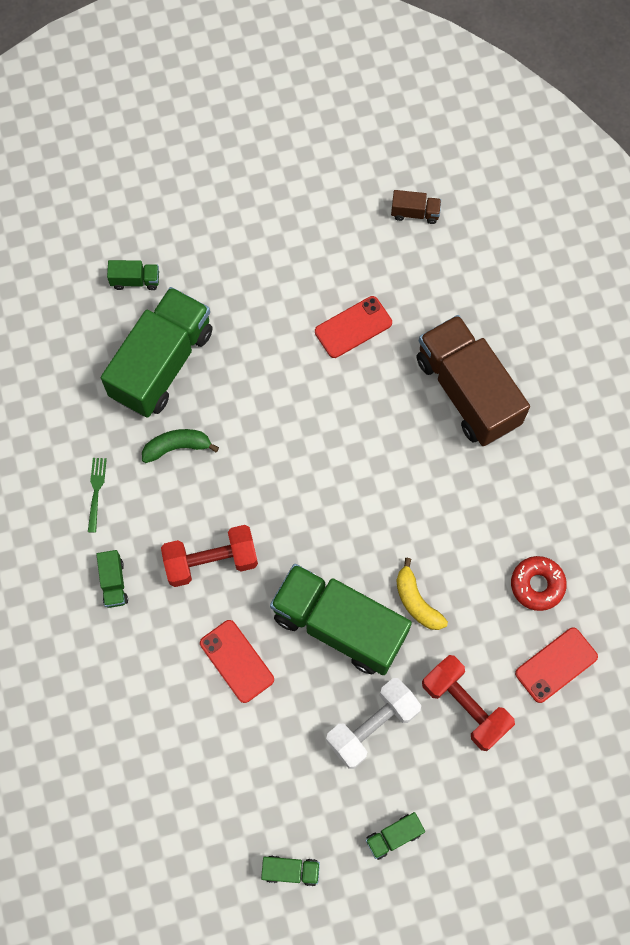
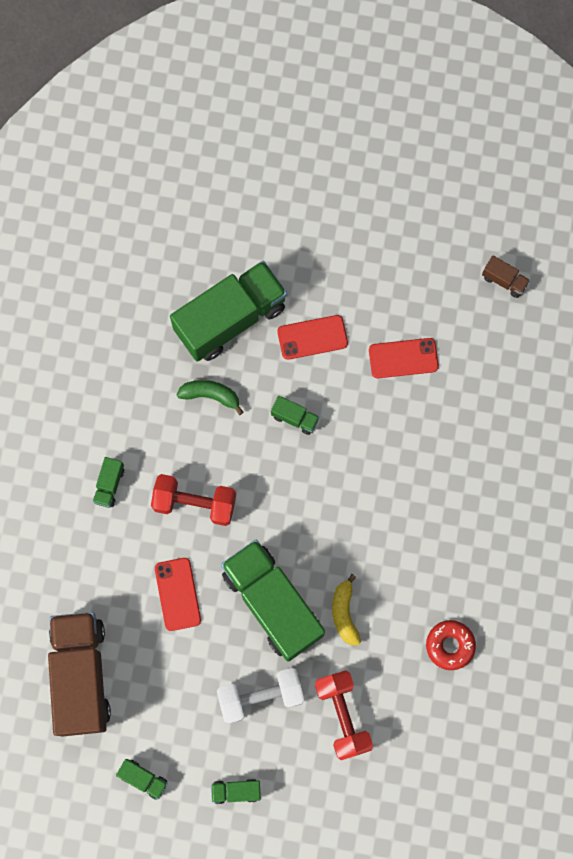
camera: 25 degrees right, 5 degrees up
(96, 491) = (129, 403): green fork -> none
(135, 280) = (241, 237): green truck -> green truck (294, 418)
(467, 391) = (472, 457): brown truck -> brown truck (81, 676)
(556, 665) = (432, 717): red phone -> red phone (312, 337)

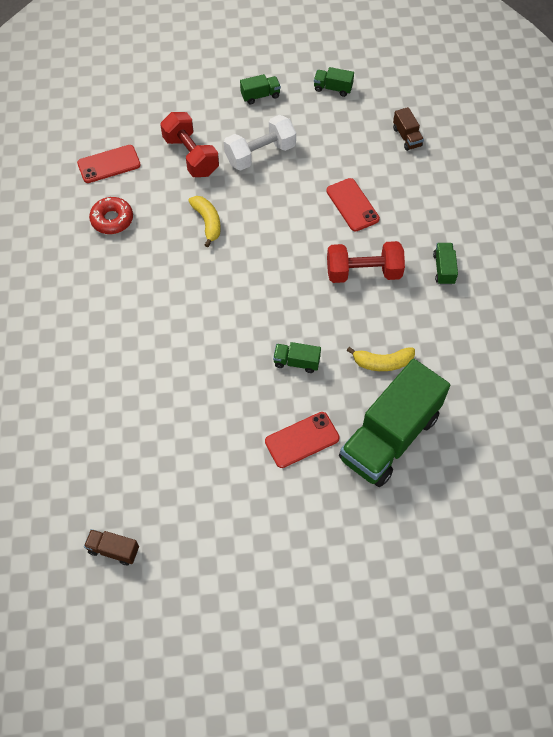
camera: 165 degrees right, 15 degrees down
(81, 676) = (407, 137): brown truck -> brown truck, size x0.41
(210, 395) = (382, 362): green banana -> yellow banana
(272, 603) = (270, 216): green truck -> none
(403, 358) = (205, 442): red phone -> red phone (109, 164)

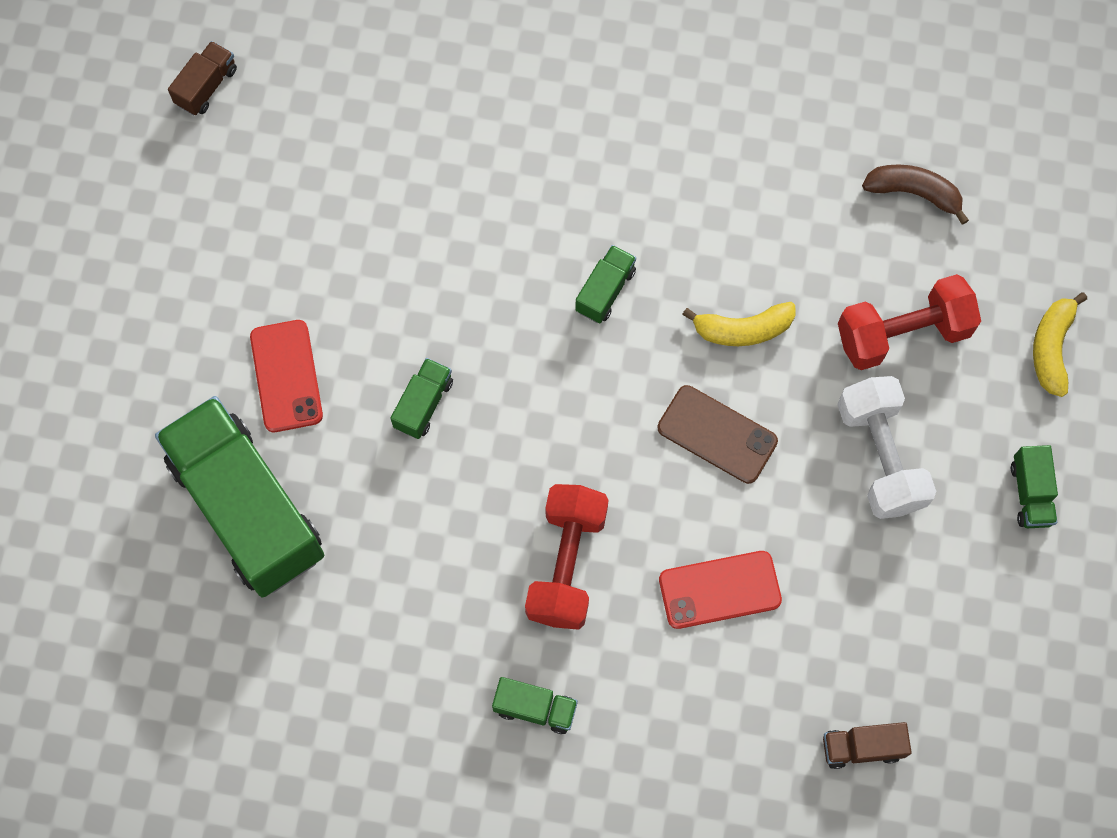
camera: 105 degrees right, 10 degrees up
(109, 164) = (913, 193): red phone -> brown banana
(112, 219) = (787, 178): red donut -> none
(270, 222) = (717, 435): none -> brown phone
(333, 88) = (1023, 640): green truck -> green truck (605, 291)
(382, 362) = (381, 540): yellow banana -> yellow banana (1051, 348)

